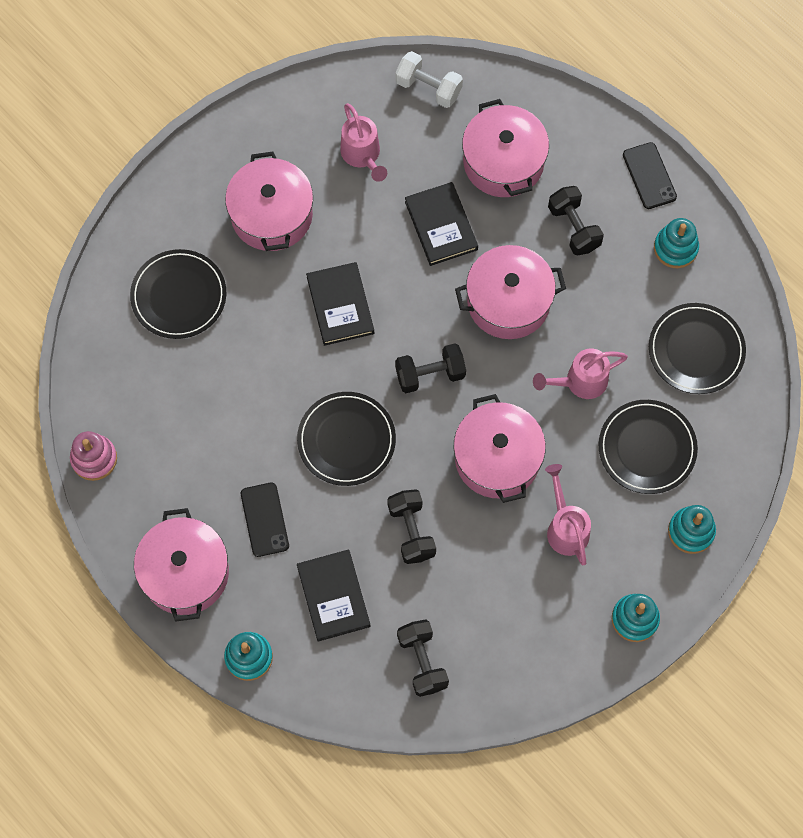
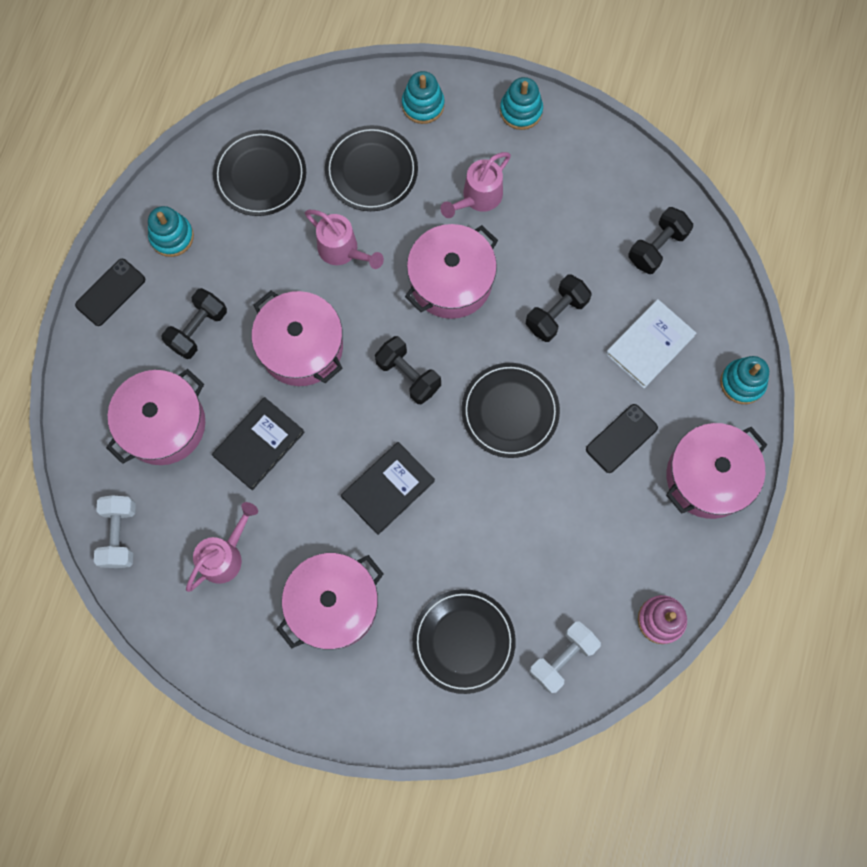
camera: 120 degrees left, 5 degrees up
(116, 363) = (562, 658): none -> white dumbbell
(333, 596) = (649, 345): black book -> white book

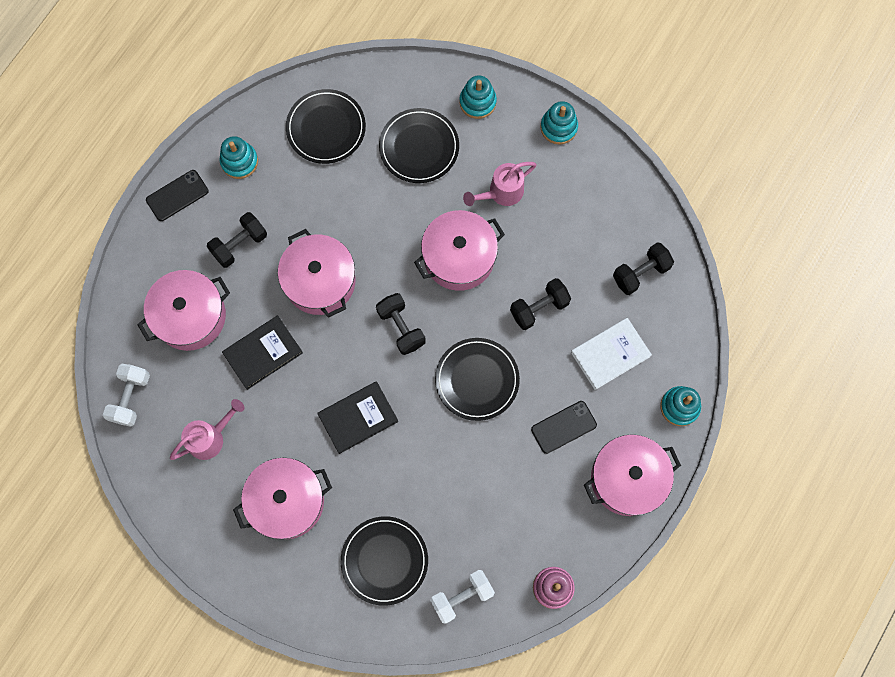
camera: 15 degrees right, 0 degrees up
(342, 250) = (376, 209): pink watering can -> none

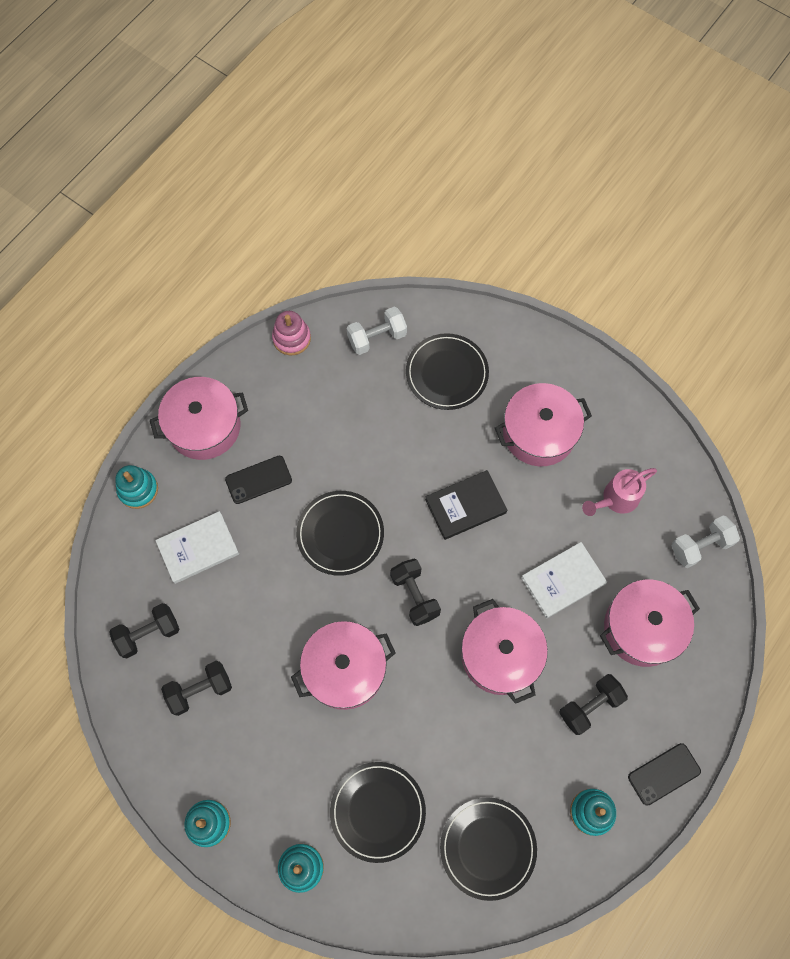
camera: 175 degrees left, 5 degrees down
(130, 398) = (700, 546): white dumbbell -> white dumbbell turned 45 degrees clockwise
(263, 353) = (563, 581): black book -> white book
(501, 192) = (287, 743): pink watering can -> none
(539, 308) = (265, 604): black dumbbell -> black dumbbell (200, 690)

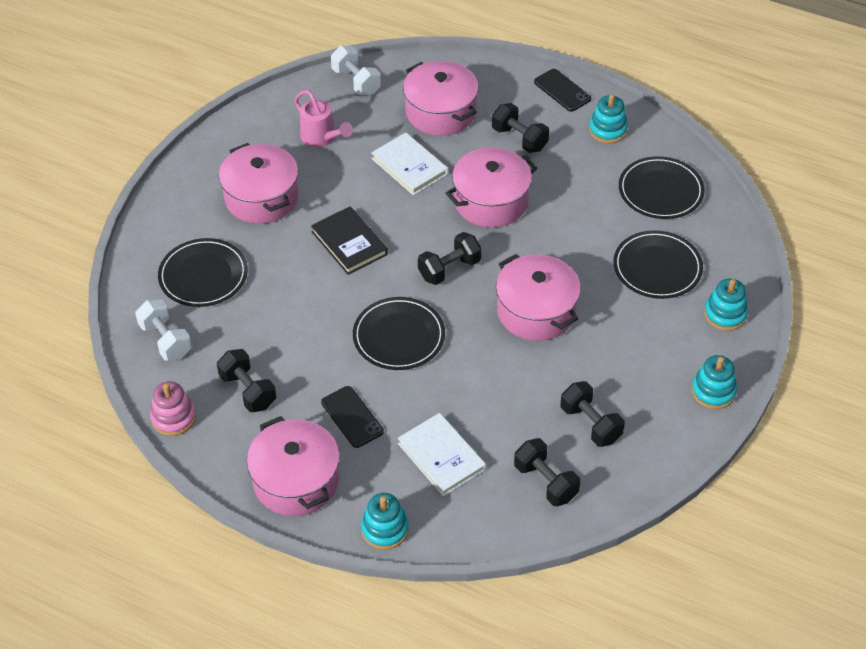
camera: 100 degrees left, 20 degrees down
(306, 398) = (248, 391): none -> black dumbbell

